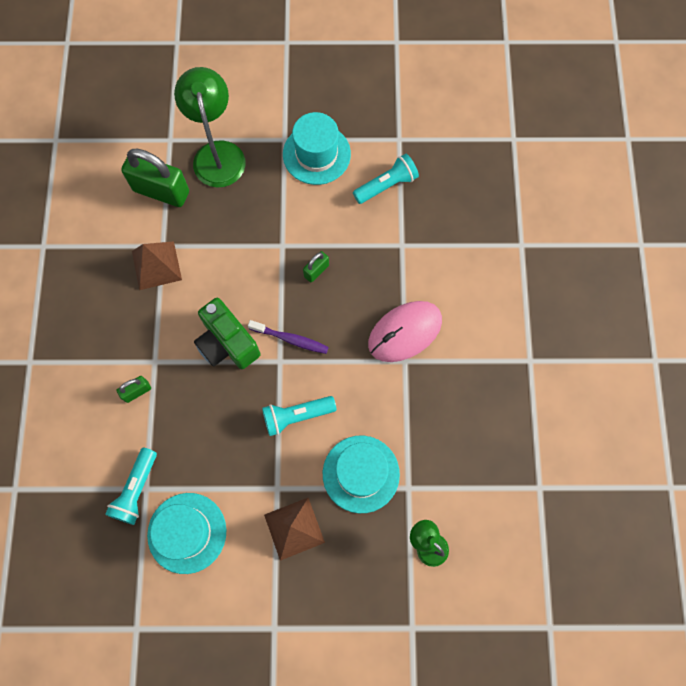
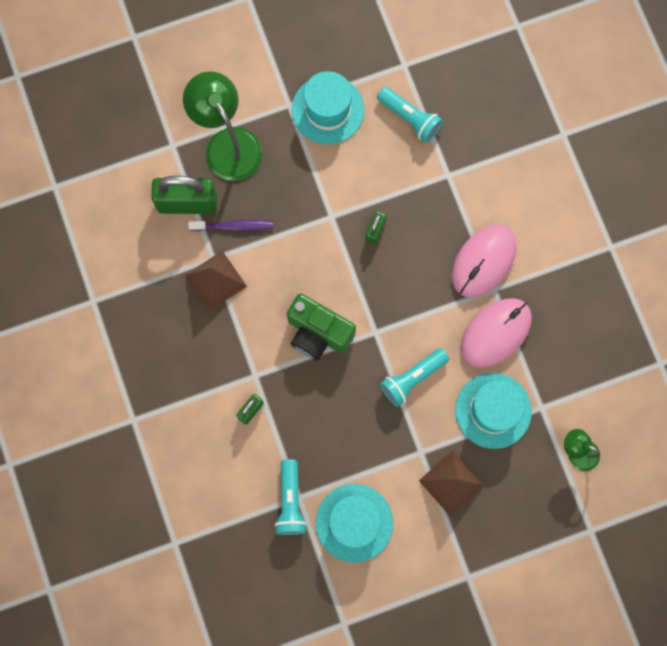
camera: 20 degrees left, 5 degrees up
(291, 339) = (377, 307): purple toothbrush -> purple toothbrush (234, 226)
(386, 185) = (410, 118): turquoise flashlight -> turquoise flashlight turned 90 degrees clockwise
(391, 401) = (495, 333): none -> pink mouse

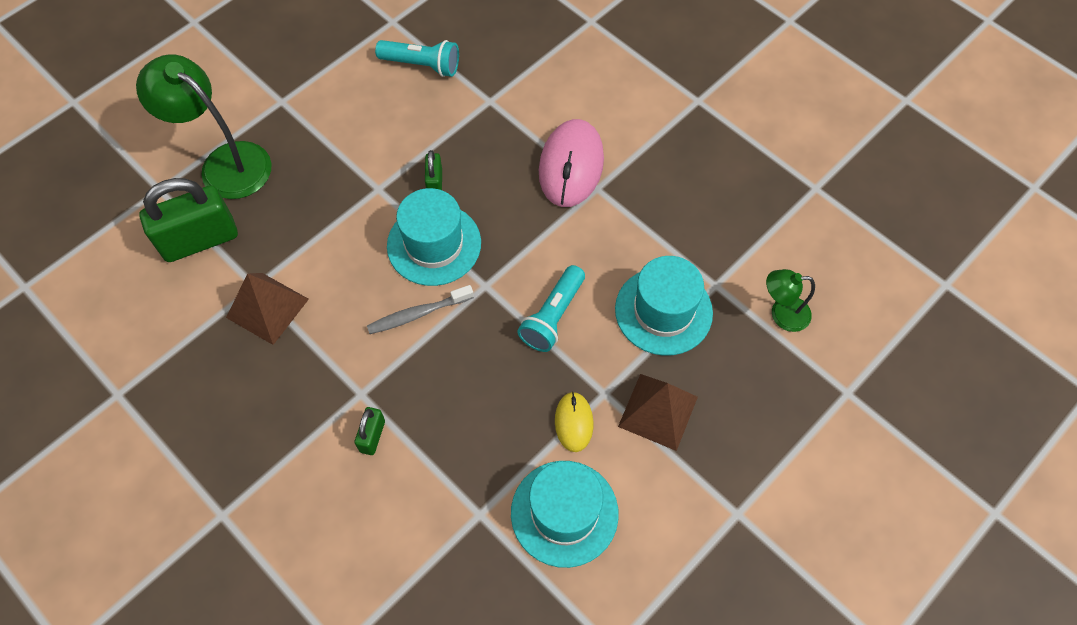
camera: 25 degrees left, 15 degrees down
(234, 226) = (266, 242): purple toothbrush -> none
(290, 501) = (471, 524): turquoise flashlight -> none
(318, 333) = (417, 314): green camera -> grey toothbrush
(327, 110) = (327, 89): turquoise hat -> turquoise hat (434, 244)
(390, 463) = (573, 422): none -> yellow mouse
(495, 333) = (622, 230): pink mouse -> none

